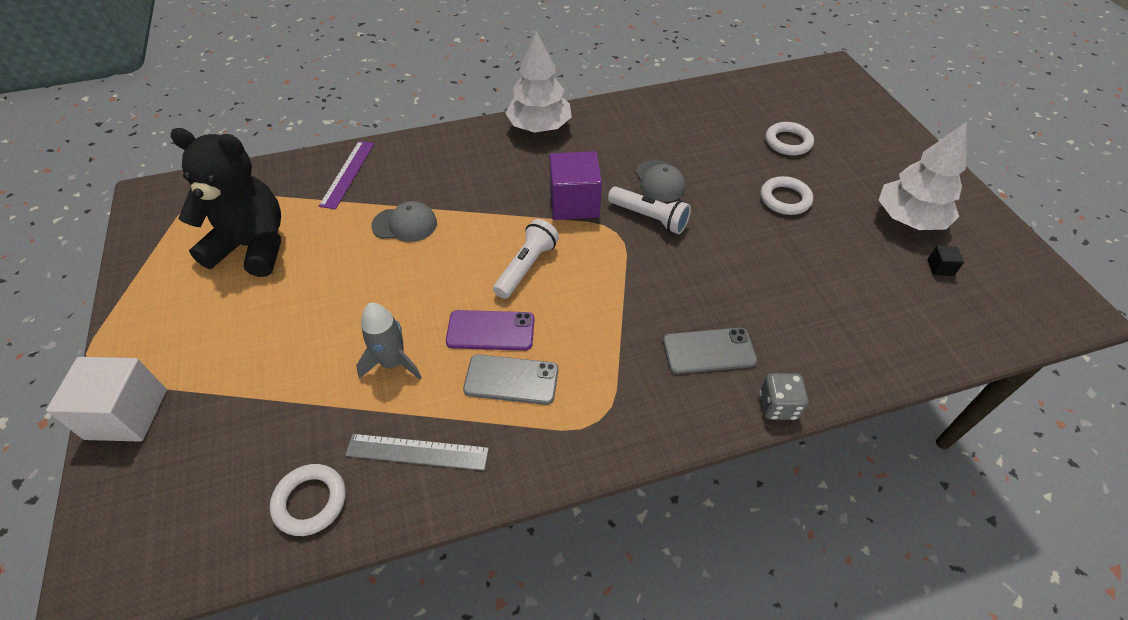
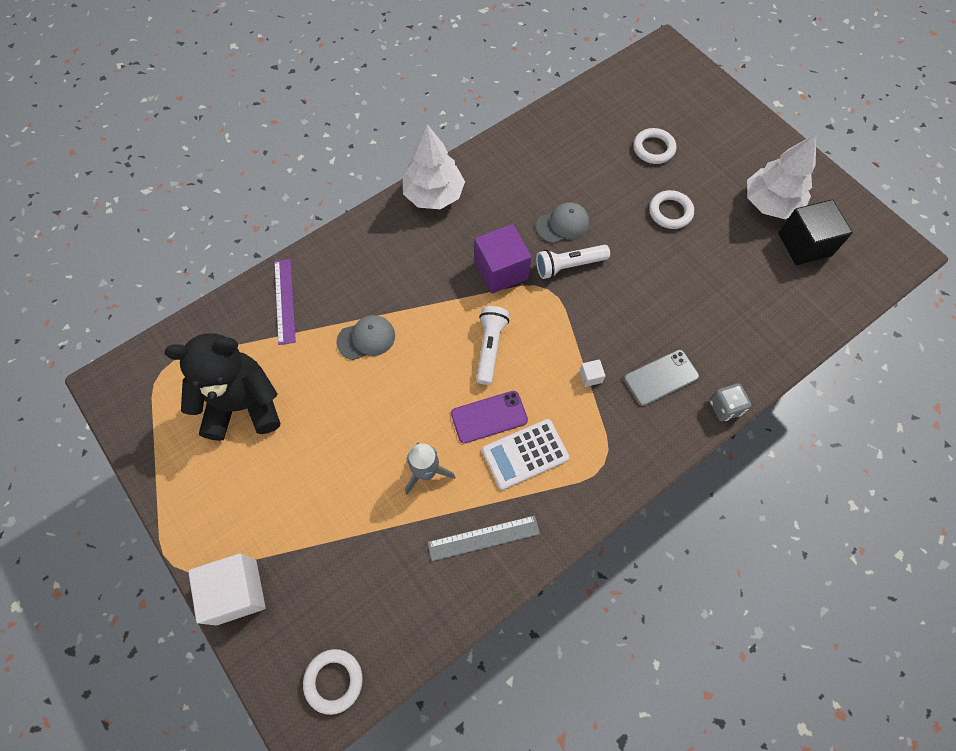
camera: 20 degrees left, 15 degrees up
(310, 501) = (425, 604): white ring -> white ring (333, 681)
(511, 380) = (525, 454): grey phone -> white calculator
(625, 325) = (590, 376): none -> white cube
(649, 218) = (569, 266): white flashlight -> white flashlight turned 150 degrees clockwise
(659, 181) = (563, 224): grey cap -> grey cap turned 75 degrees counterclockwise
(940, 268) = (804, 244): black cube -> black cube, size x2.39

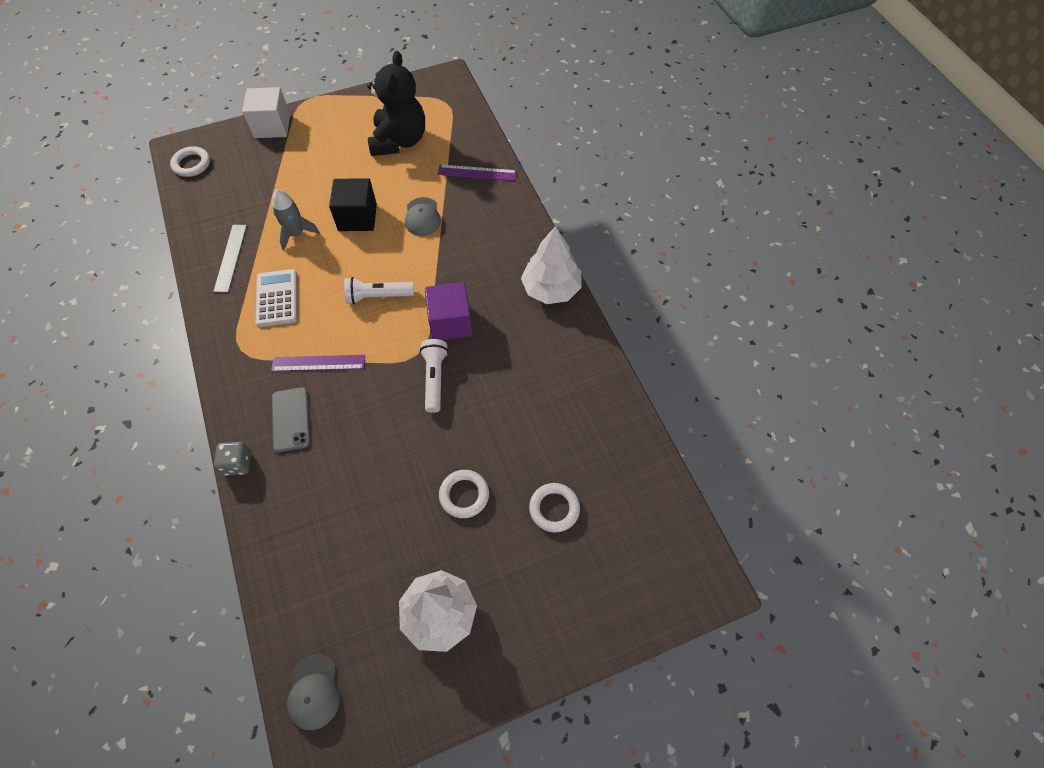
camera: 105 degrees right, 5 degrees down
(489, 417) = (319, 282): purple phone -> none
(490, 348) = (378, 296): white flashlight -> white flashlight turned 150 degrees clockwise
(563, 224) = (483, 387): grey cap -> grey cap (314, 692)
(590, 376) = (318, 363): white cube -> purple ruler
(804, 244) = (372, 629): black cube -> black cube (357, 217)

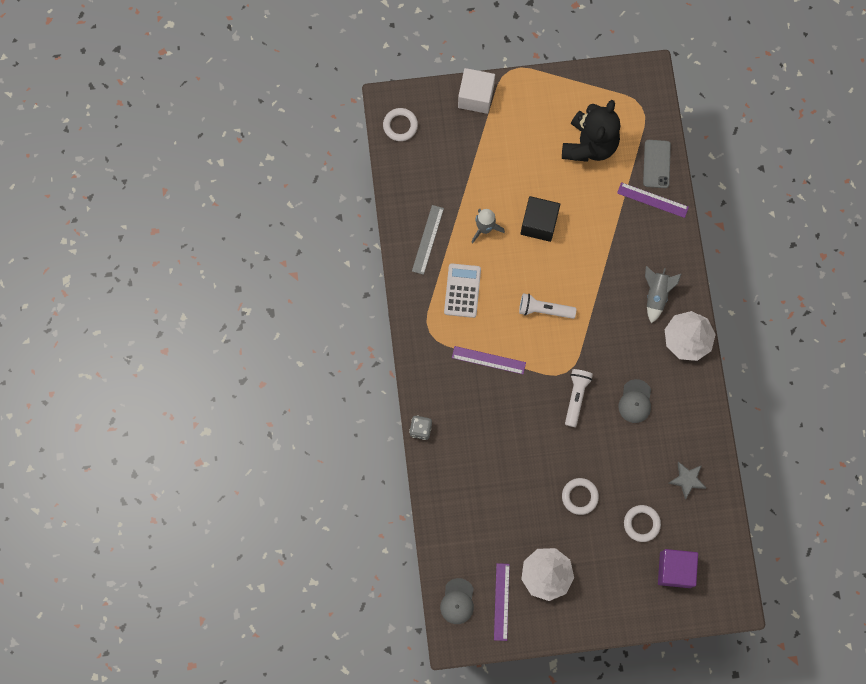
camera: 15 degrees right, 15 degrees up
(291, 419) = (462, 403): grey phone -> grey phone (656, 164)
(381, 673) = (501, 601): none -> purple ruler
(422, 217) = (595, 237): grey cap -> grey cap (635, 401)
(450, 322) = (598, 350): purple cube -> purple cube (675, 570)
(504, 254) = (656, 295): none -> grey rocket
(596, 439) = (687, 480): none -> grey star

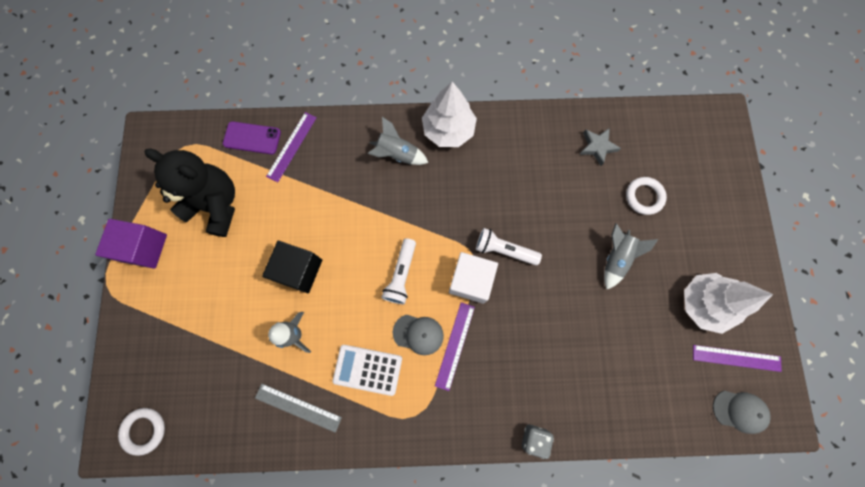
camera: 85 degrees left, 0 degrees up
(476, 96) = (129, 329): white cube -> white cube (471, 281)
(579, 496) = (615, 258): white ring -> grey rocket
(635, 401) = (512, 188): grey cap -> grey cap (418, 334)
(656, 164) = (252, 138): grey phone -> purple phone
(675, 570) = (691, 169): purple cube -> purple cube (144, 248)

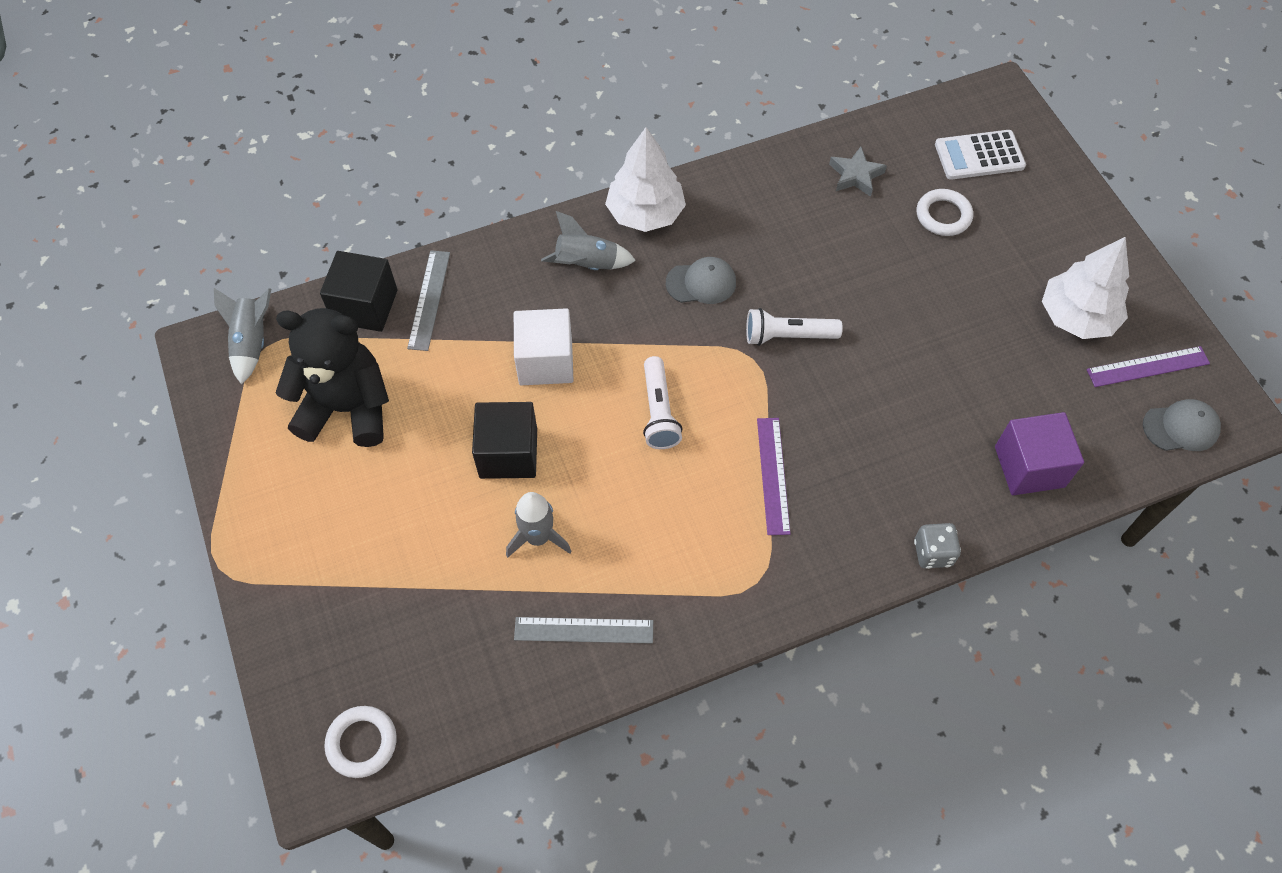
camera: 20 degrees left, 15 degrees down
(144, 248) = (259, 499): purple cube -> purple cube (1029, 467)
(252, 138) = (365, 306): purple phone -> black cube
(291, 146) = (429, 300): purple ruler -> grey ruler
(368, 369) = (663, 546): white calculator -> white calculator (979, 155)
(418, 334) = (715, 478): grey cap -> grey cap (701, 283)
(471, 281) = (759, 388): white cube -> white cube (545, 361)
(615, 258) = (939, 299): grey rocket -> grey rocket (252, 342)

